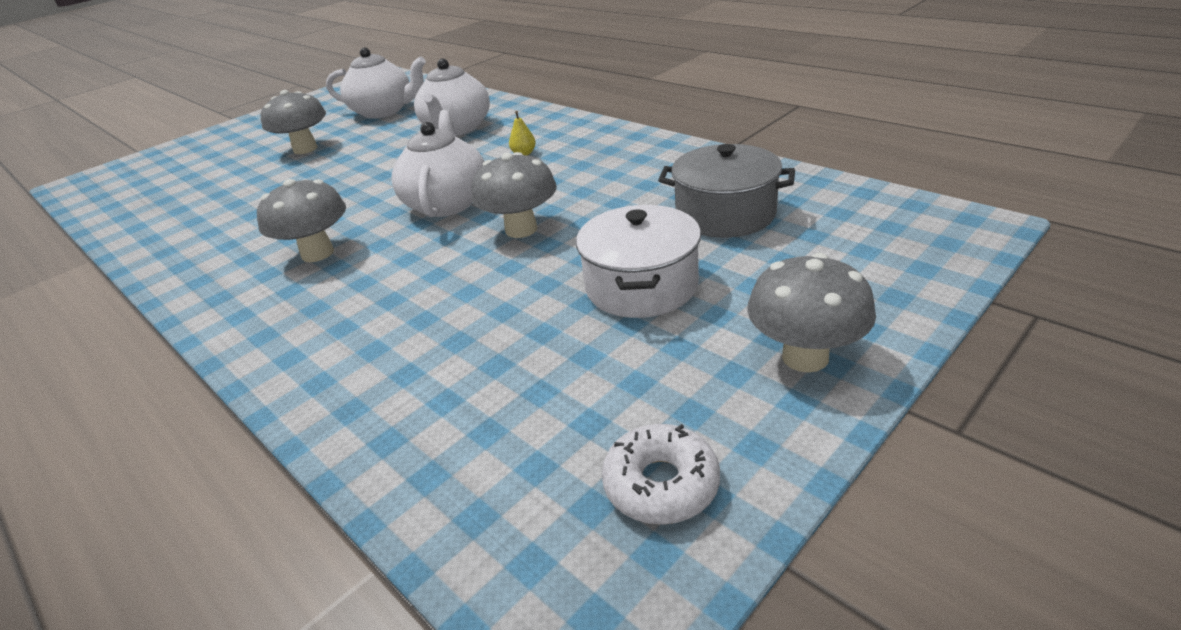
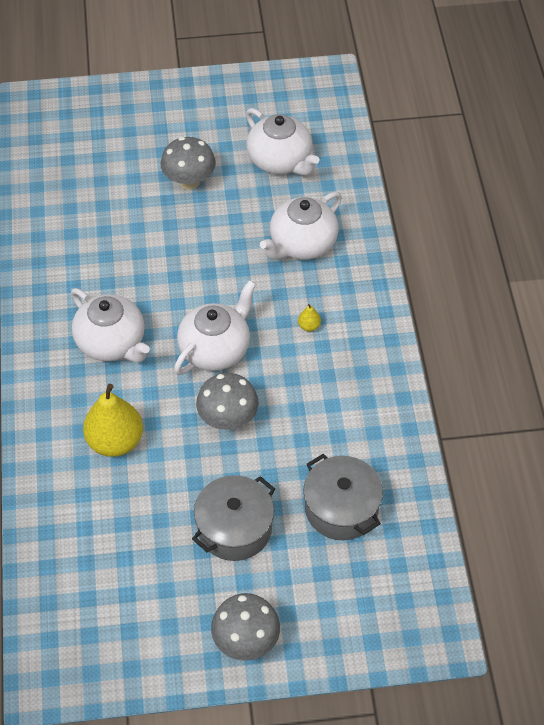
camera: 35 degrees right, 20 degrees up
(317, 253) = (112, 343): grey mushroom -> white teapot
(402, 309) = (115, 441): none -> yellow pear
(641, 286) = (234, 528): white pot -> grey pot
(661, 484) = (121, 648): white donut -> none

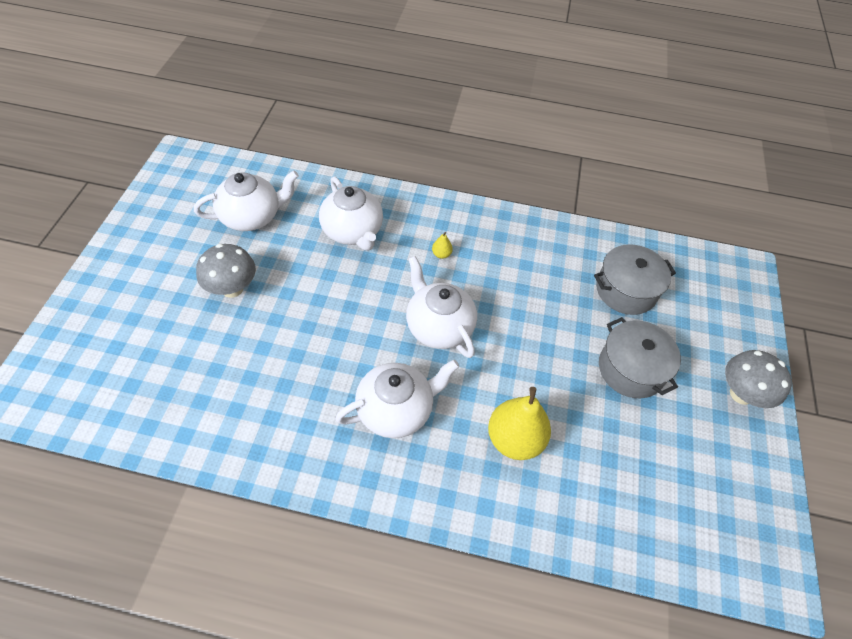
camera: 75 degrees left, 0 degrees up
(228, 419) = (518, 340): grey mushroom -> none

